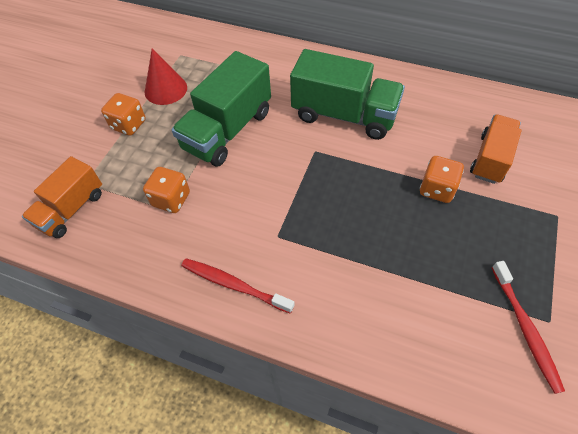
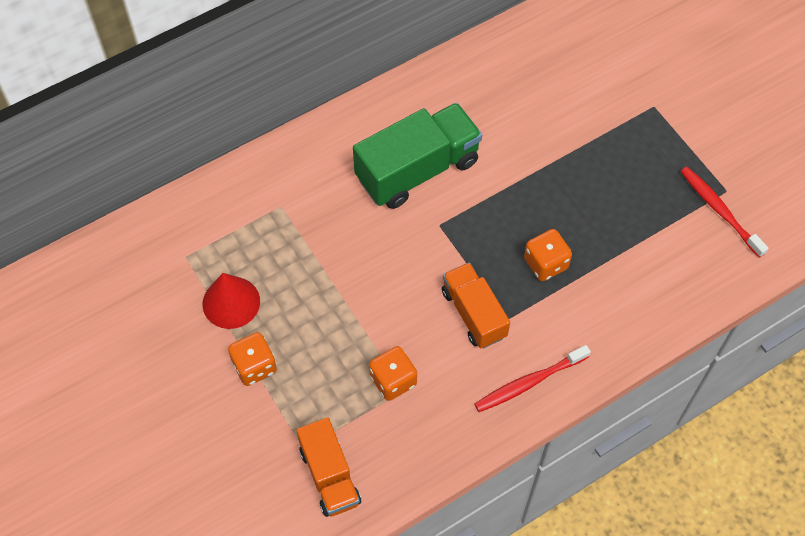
camera: 55 degrees left, 5 degrees up
(227, 130) = (346, 280): green truck -> none
(437, 189) = (561, 165): orange dice -> orange dice (545, 263)
(490, 159) = (565, 101): orange truck -> orange truck (474, 313)
(525, 329) = (719, 210): red toothbrush -> red toothbrush turned 150 degrees counterclockwise

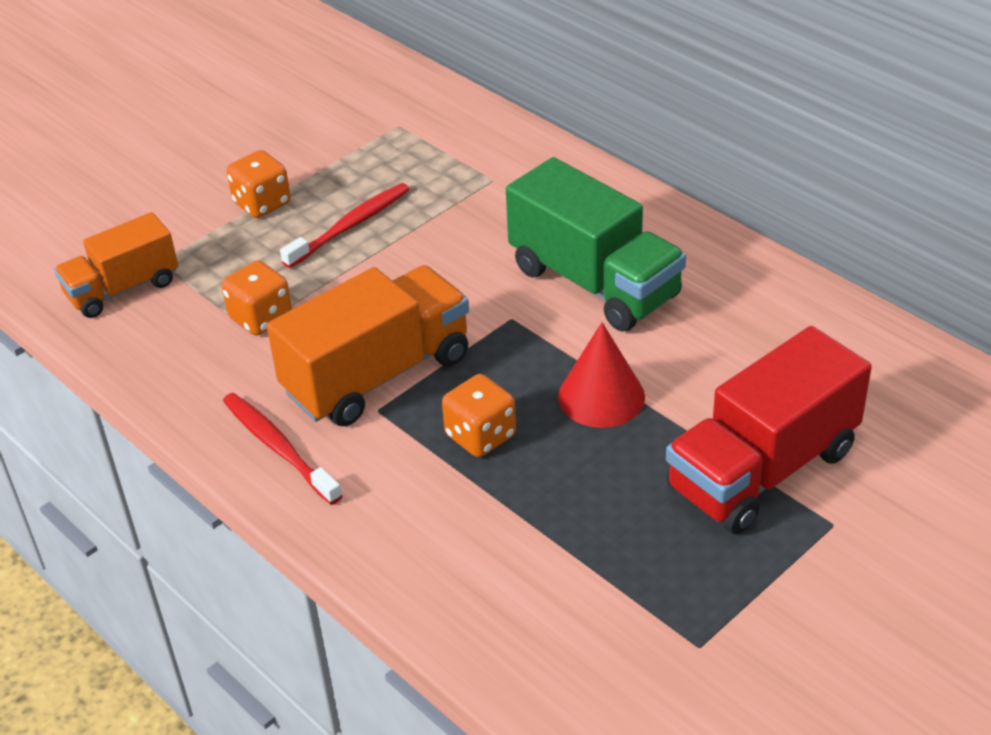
camera: 80 degrees right, 20 degrees down
(231, 302) = (345, 169): red cone -> red cone (601, 396)
(474, 313) = (377, 375): orange truck -> orange truck, size x1.58
(606, 126) = (762, 469): none -> red truck
(719, 210) = (653, 641): red toothbrush -> red toothbrush (350, 226)

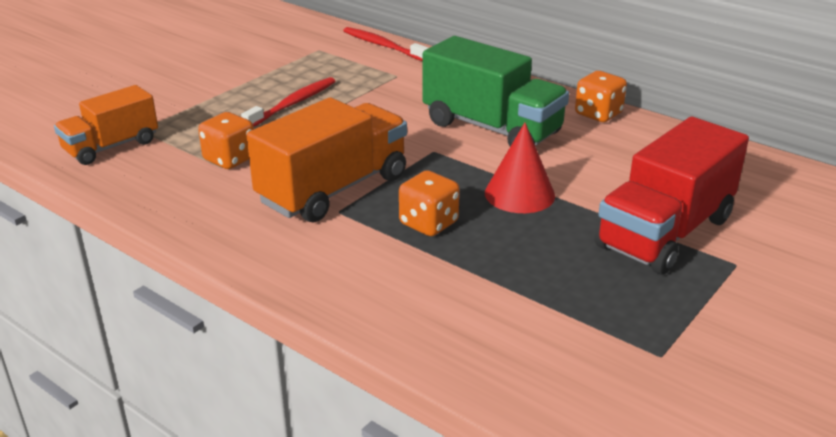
camera: 10 degrees left, 10 degrees down
(262, 203) = (220, 94): orange dice -> orange dice (598, 114)
(278, 448) = (258, 240): red toothbrush -> red toothbrush (383, 46)

